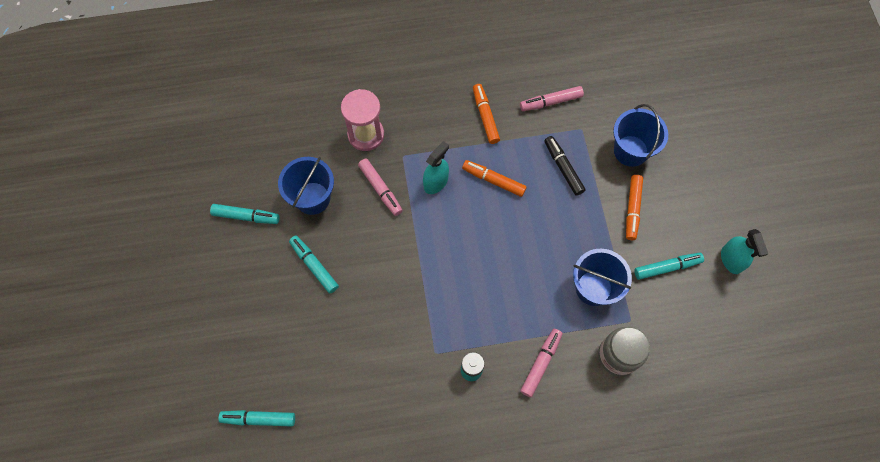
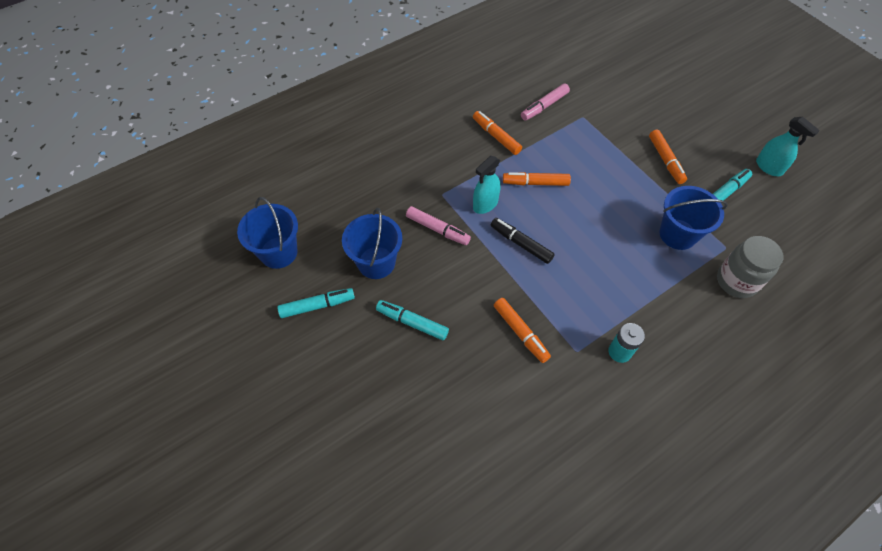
camera: 25 degrees left, 10 degrees down
(258, 419) = (437, 501): turquoise marker -> none
(366, 135) = (397, 190): pink hourglass -> none
(398, 315) = (520, 332): none -> orange marker
(436, 182) = (485, 204): turquoise spray bottle -> turquoise spray bottle turned 150 degrees counterclockwise
(541, 363) = (677, 317): pink marker -> none
(563, 168) = (588, 151): black marker -> black marker (521, 244)
(630, 151) = (633, 118): blue bucket -> blue bucket (278, 252)

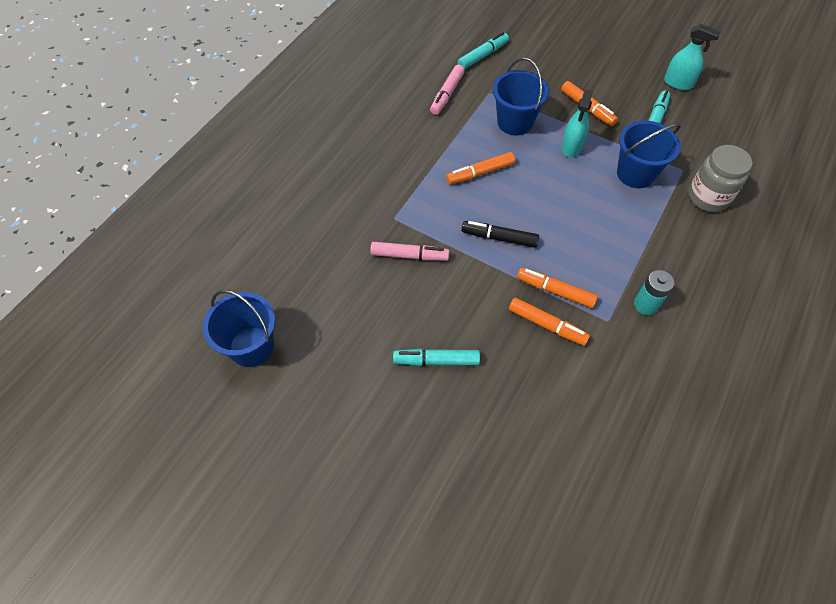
camera: 25 degrees left, 0 degrees up
(317, 306) = (327, 385): turquoise marker -> turquoise marker (483, 55)
(376, 262) = (365, 314): blue bucket -> blue bucket (515, 122)
(485, 204) = (443, 212): turquoise spray bottle -> turquoise spray bottle (571, 147)
(496, 136) = (416, 140): orange marker -> orange marker (555, 291)

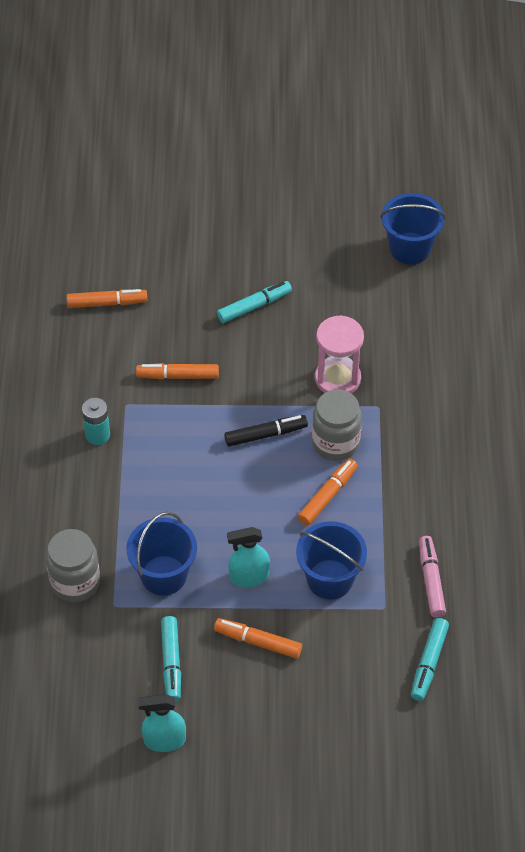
camera: 150 degrees right, 5 degrees down
(409, 255) = (337, 378): pink marker -> pink hourglass
(448, 206) = (335, 443): none -> grey jar
(555, 291) = (185, 409): orange marker -> orange marker (107, 303)
(571, 147) = (249, 577): turquoise spray bottle -> turquoise spray bottle turned 90 degrees counterclockwise

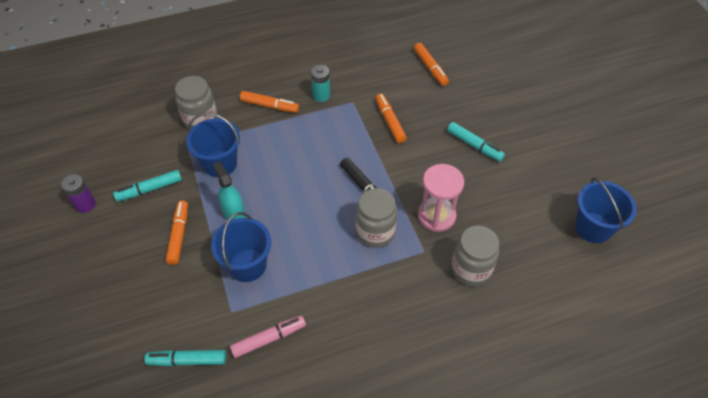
camera: 70 degrees right, 0 degrees up
(164, 740) = (85, 204): turquoise spray bottle -> purple battery
(327, 496) = (324, 241): orange marker -> orange marker (269, 106)
(417, 373) = (471, 269): none -> grey jar

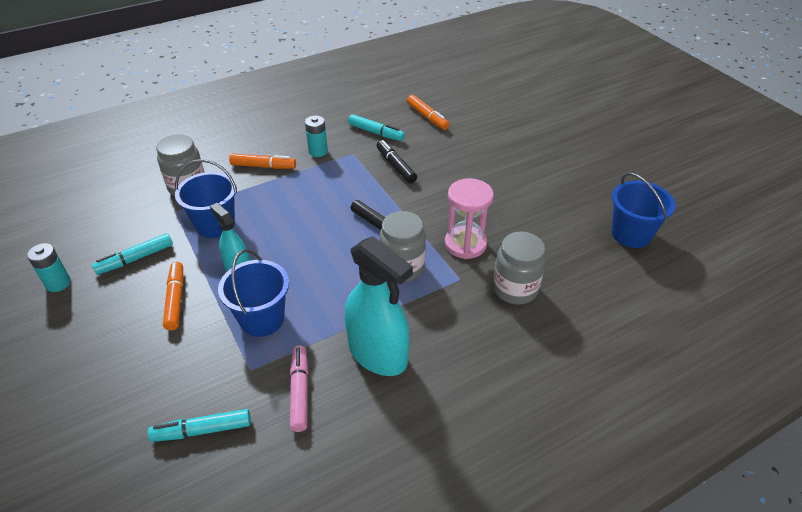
camera: 10 degrees left, 10 degrees down
(85, 204) = (58, 283): purple battery -> turquoise battery
(269, 339) = (300, 391): pink marker -> pink marker turned 60 degrees counterclockwise
(339, 314) = (378, 354): none -> turquoise spray bottle
(390, 121) = (396, 166): orange marker -> black marker
(474, 145) = (489, 177): turquoise marker -> turquoise marker (376, 133)

